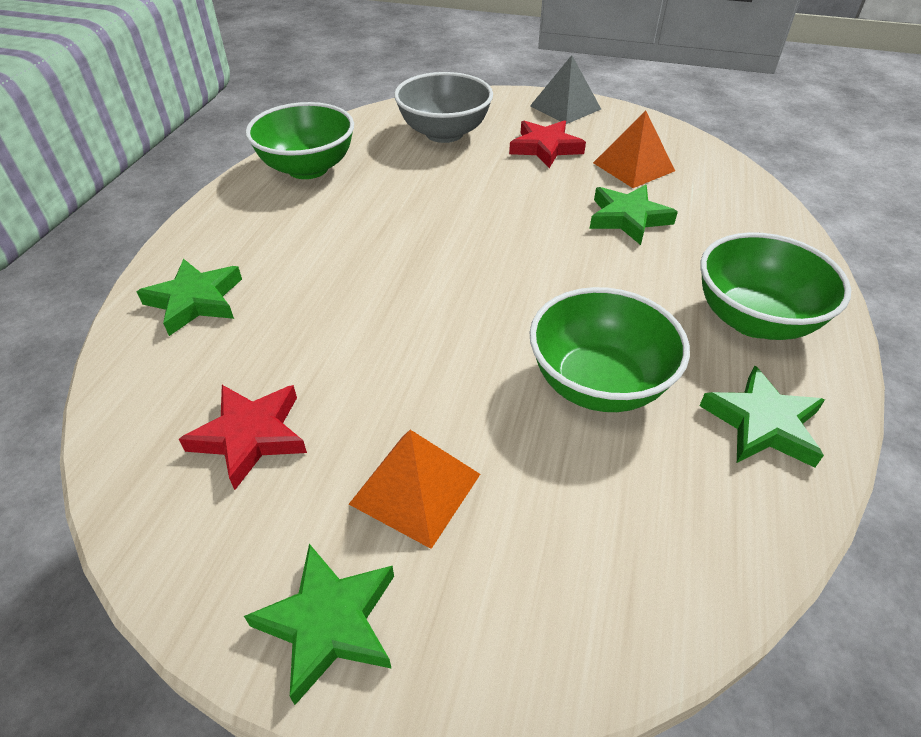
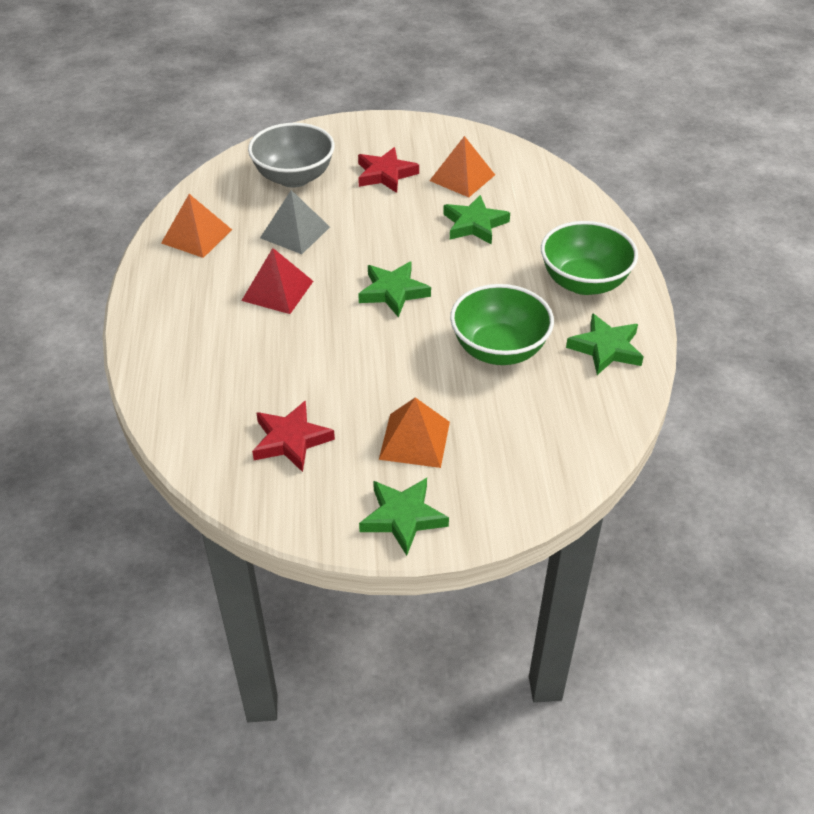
camera: 20 degrees left, 0 degrees up
(195, 301) = (184, 365): green star -> green star (393, 292)
(308, 168) = (197, 236): green bowl -> orange pyramid
(355, 241) = (277, 290): none -> red pyramid
(565, 107) = (384, 130): grey pyramid -> grey pyramid (295, 232)

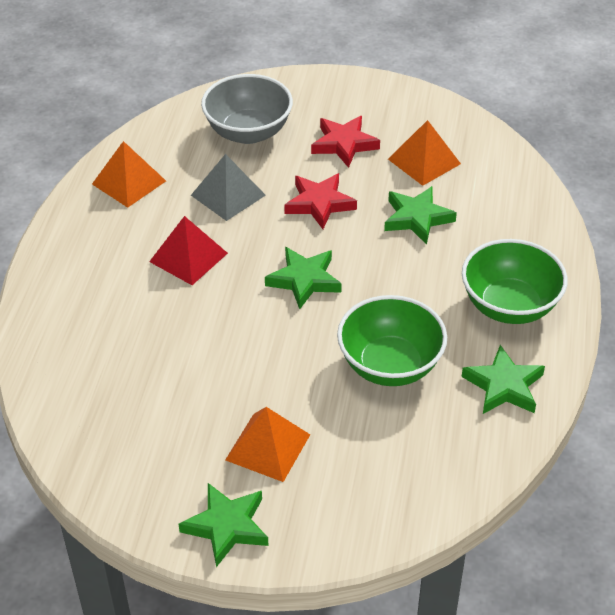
camera: 15 degrees right, 0 degrees up
(291, 440) = (146, 421): red star -> red star (319, 204)

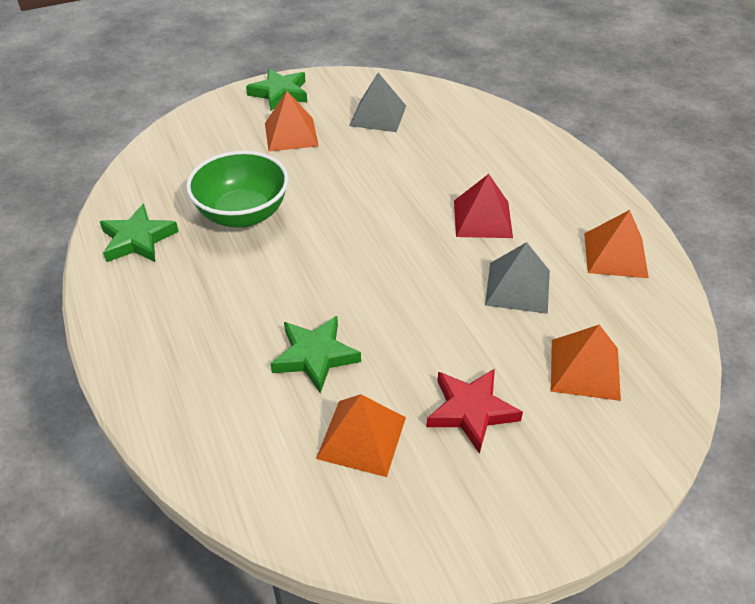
camera: 145 degrees right, 0 degrees up
(152, 425) = (378, 115): none -> grey pyramid
(248, 132) = (584, 369): grey bowl -> orange pyramid
(304, 280) = (369, 245): green star -> none
(319, 204) = (425, 322): red star -> none
(509, 306) = (165, 307): green bowl -> none

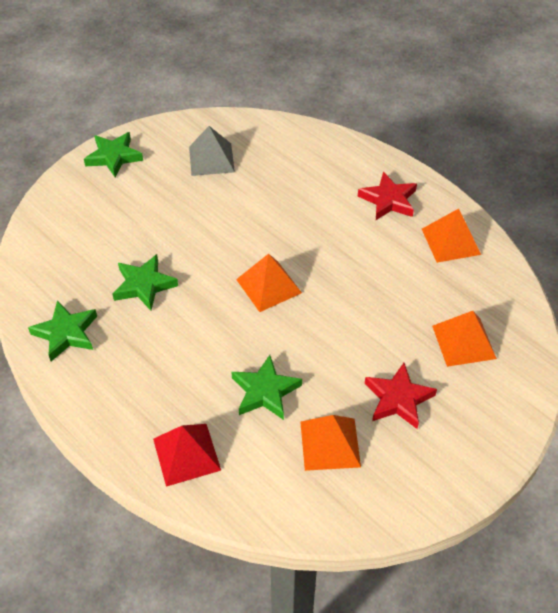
camera: 20 degrees left, 5 degrees up
(243, 214) = (144, 285): green bowl -> green star
(291, 134) = (145, 197): orange pyramid -> orange pyramid (268, 286)
(482, 219) = (340, 236): red pyramid -> red pyramid (186, 454)
(517, 287) = (390, 289): grey pyramid -> none
(557, 196) = (388, 200): none -> red star

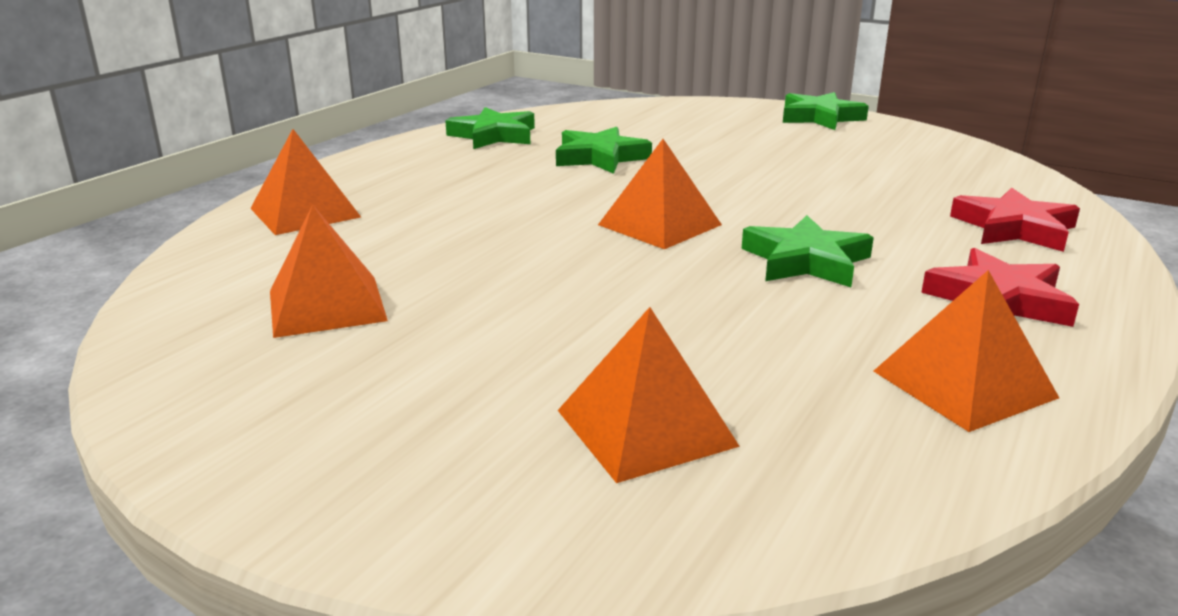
camera: 75 degrees right, 25 degrees down
(186, 454) = (305, 212): red pyramid -> orange pyramid
(211, 159) = (895, 161): grey pyramid -> none
(265, 391) = (431, 246): green star -> green star (805, 261)
(398, 399) = (445, 359): red star -> red star (1014, 228)

